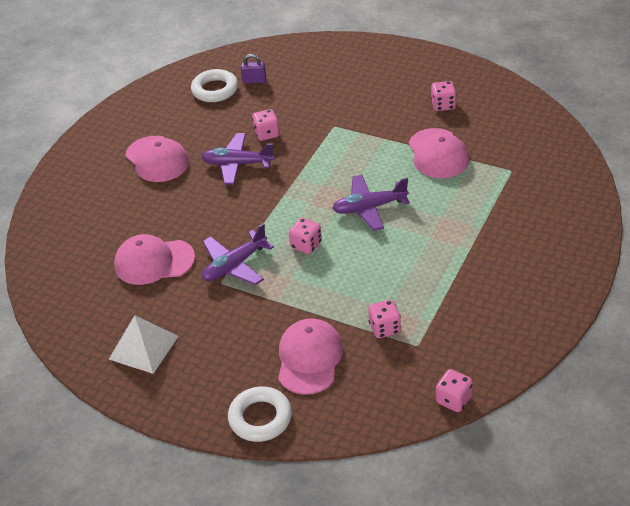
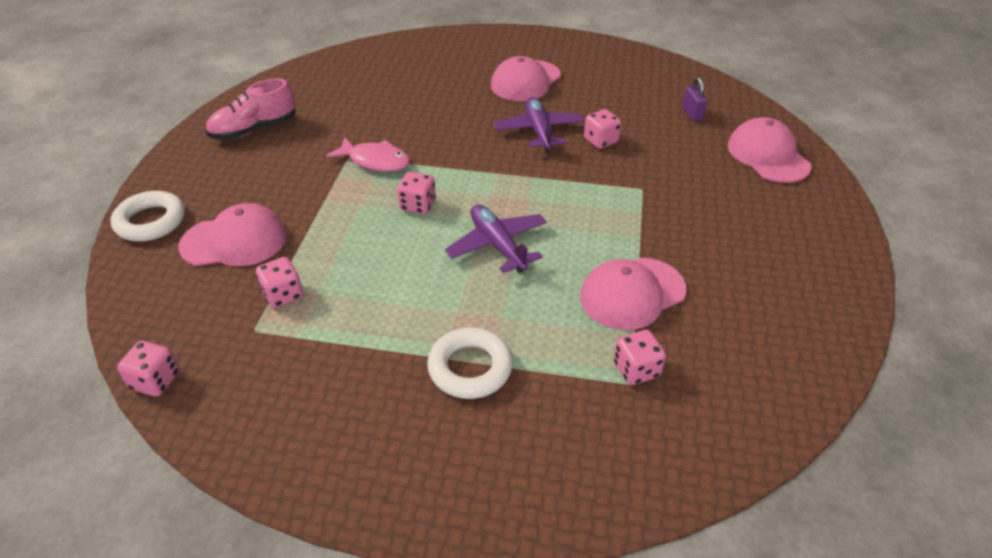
camera: 70 degrees right, 0 degrees up
(143, 347) = (254, 130): white pyramid -> pink shoe
(154, 262) = (372, 111): pink cap -> pink cap (768, 155)
(215, 90) = (658, 92): white ring -> white ring (470, 368)
(235, 265) = (375, 161): purple plane -> pink fish
(443, 105) = (744, 282): pink dice -> pink dice (636, 369)

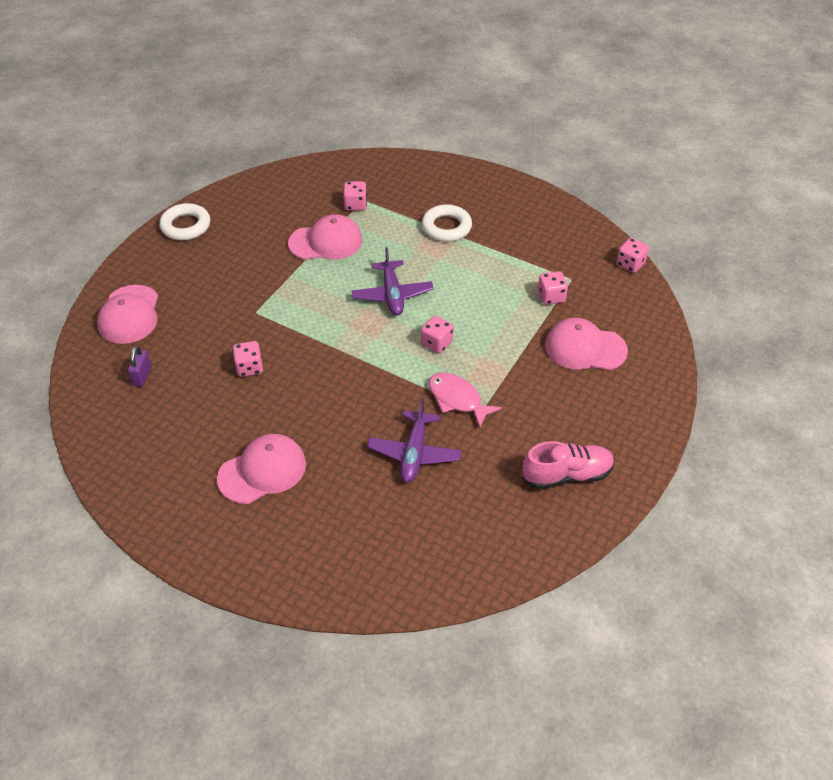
camera: 160 degrees left, 5 degrees up
(151, 221) = (654, 384): white ring -> white ring (186, 226)
(538, 131) = (295, 394): purple plane -> purple plane (414, 453)

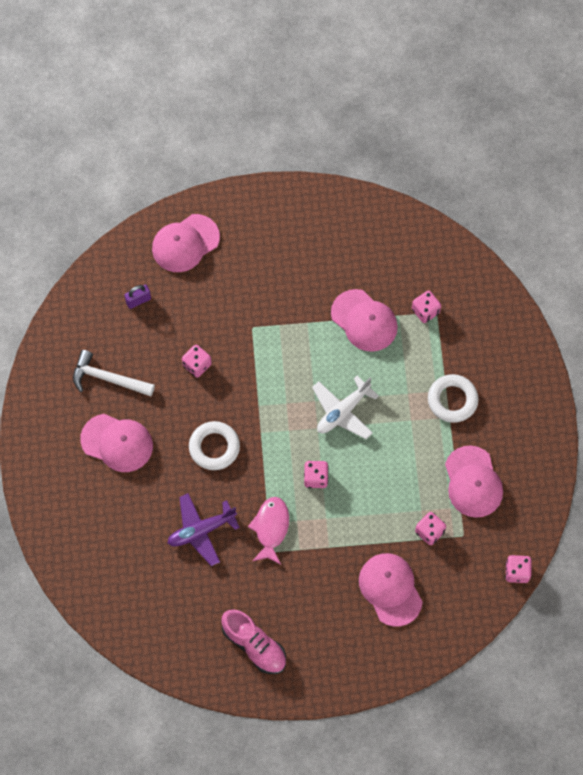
camera: 55 degrees right, 20 degrees up
(186, 226) = (302, 204): white ring -> white ring (214, 447)
(191, 441) = (108, 378): none -> white hammer
(392, 295) = (343, 411): purple plane -> white plane
(529, 250) = (473, 482): none -> pink cap

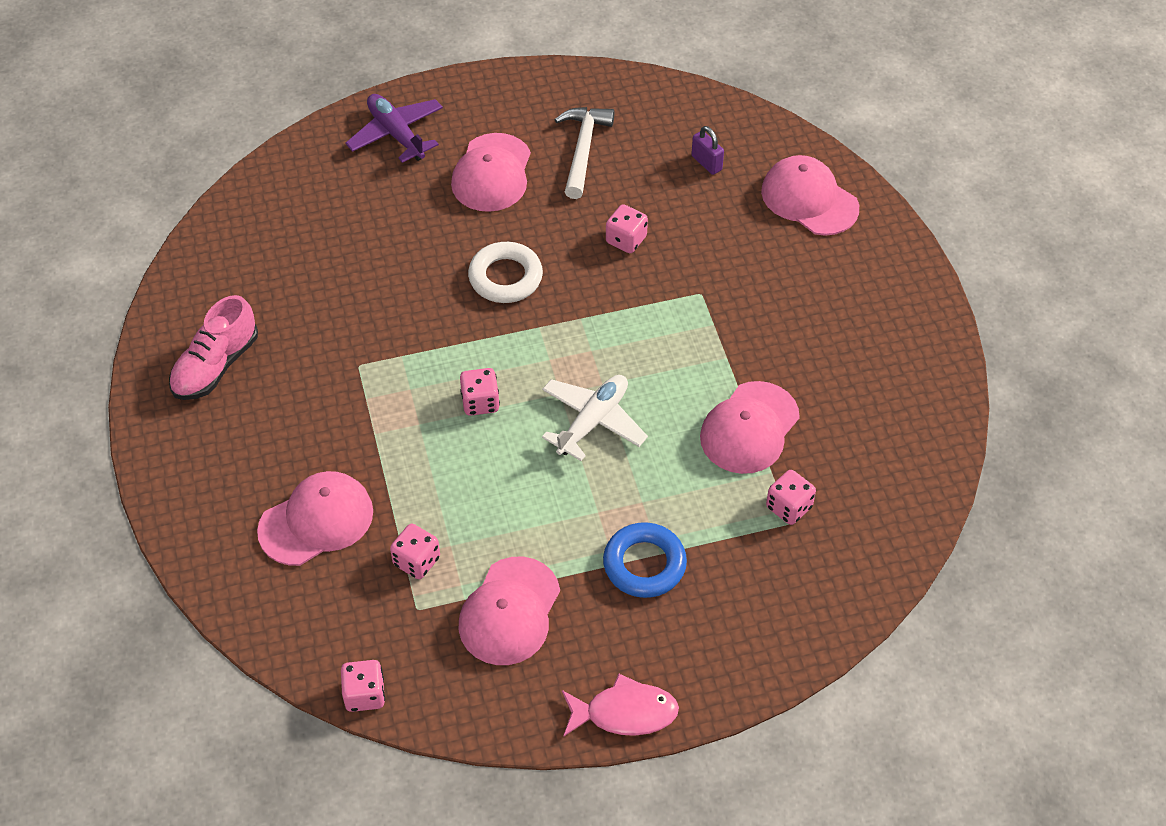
camera: 80 degrees right, 15 degrees down
(201, 531) = (378, 281): purple plane -> purple plane (396, 134)
(271, 528) = (393, 360): pink fish -> pink fish (624, 713)
(343, 411) = (593, 421): white plane -> white plane turned 90 degrees clockwise
(452, 400) = (644, 564): white ring -> blue ring
(473, 482) = (509, 611): pink cap -> pink cap turned 45 degrees counterclockwise

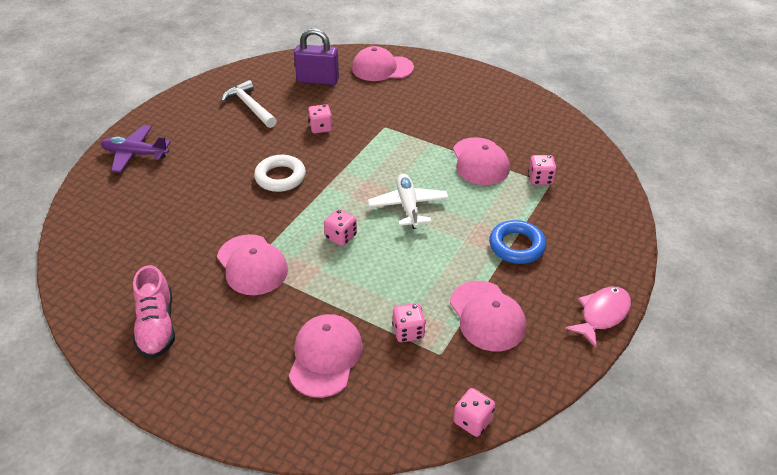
camera: 45 degrees left, 10 degrees down
(492, 173) = (214, 141): pink cap -> pink cap (252, 265)
(706, 163) = (318, 80): purple padlock -> purple padlock, size x1.90

